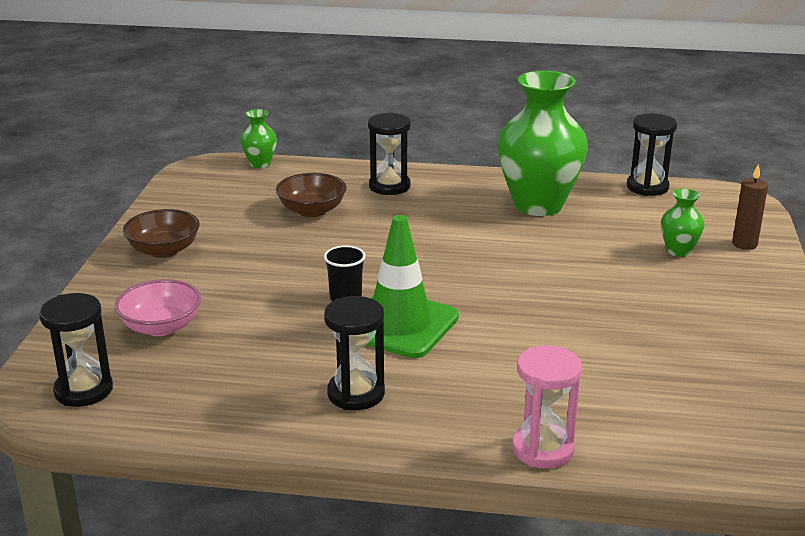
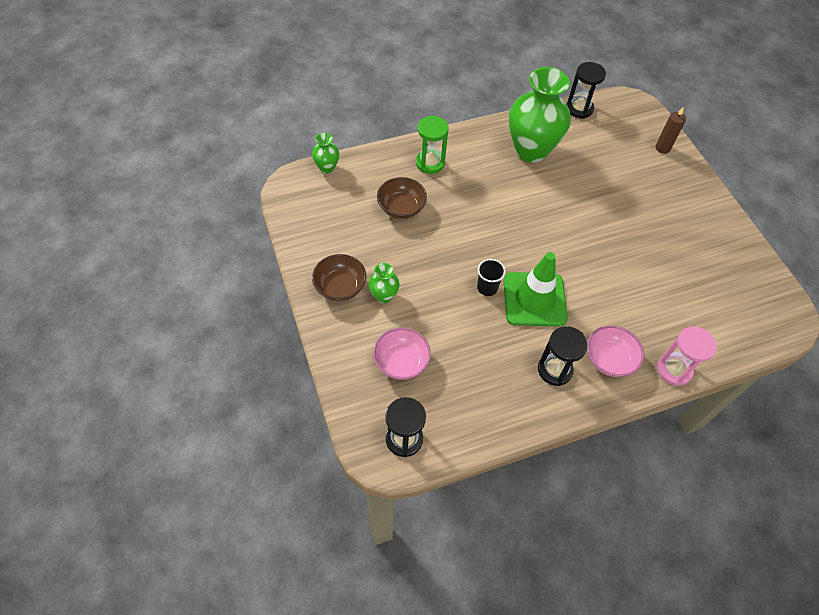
camera: 30 degrees left, 30 degrees up
(389, 186) = (430, 163): black hourglass -> green hourglass
(449, 408) = (609, 359): none -> pink bowl
(678, 251) = (633, 168): green vase -> green vase (384, 296)

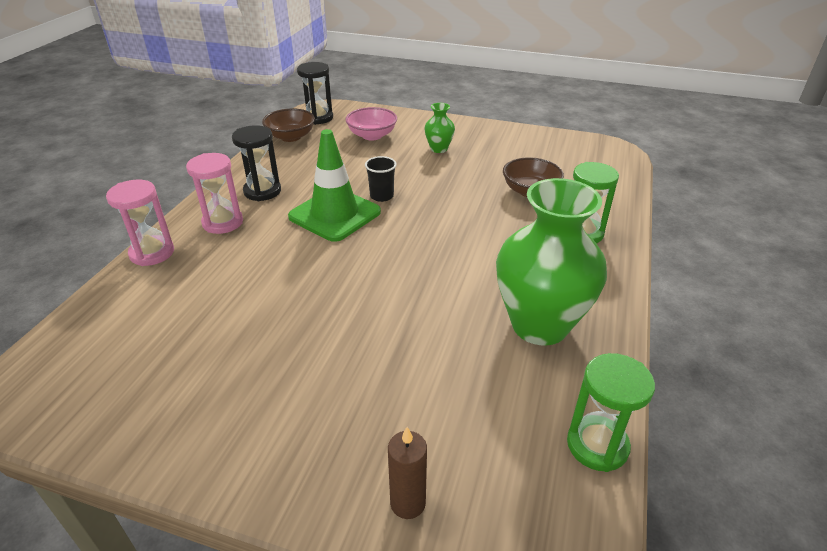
camera: 130 degrees right, 20 degrees down
(327, 168) = (625, 173): green vase -> none
(340, 287) = (471, 136): brown bowl -> brown bowl (291, 137)
(579, 109) = (597, 445): black hourglass -> green hourglass
(609, 359) = (223, 222): pink bowl -> pink hourglass

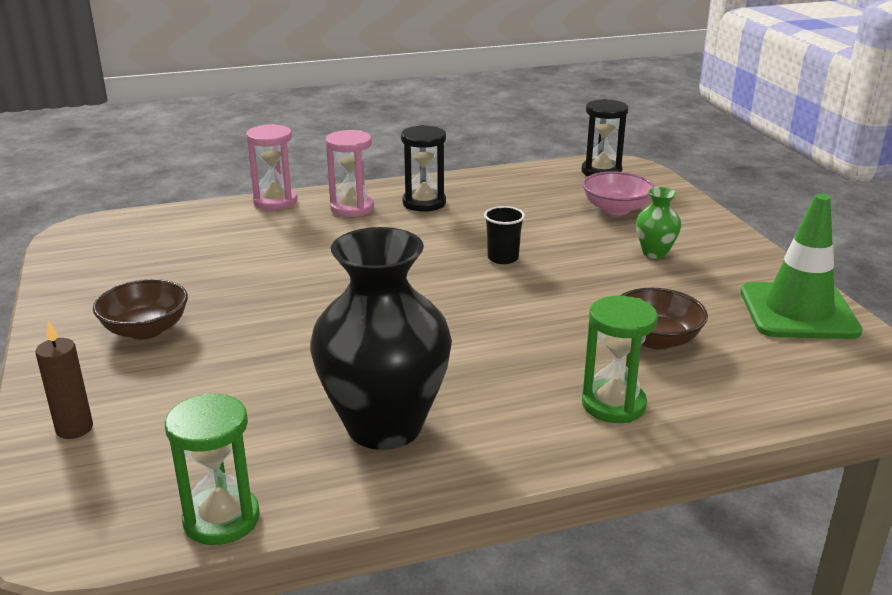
camera: 55 degrees right, 10 degrees down
(291, 137) = (540, 175): brown bowl -> brown bowl (146, 329)
(335, 214) = (434, 248): green traffic cone -> green traffic cone (798, 312)
(539, 325) = (384, 426): green vase -> black vase

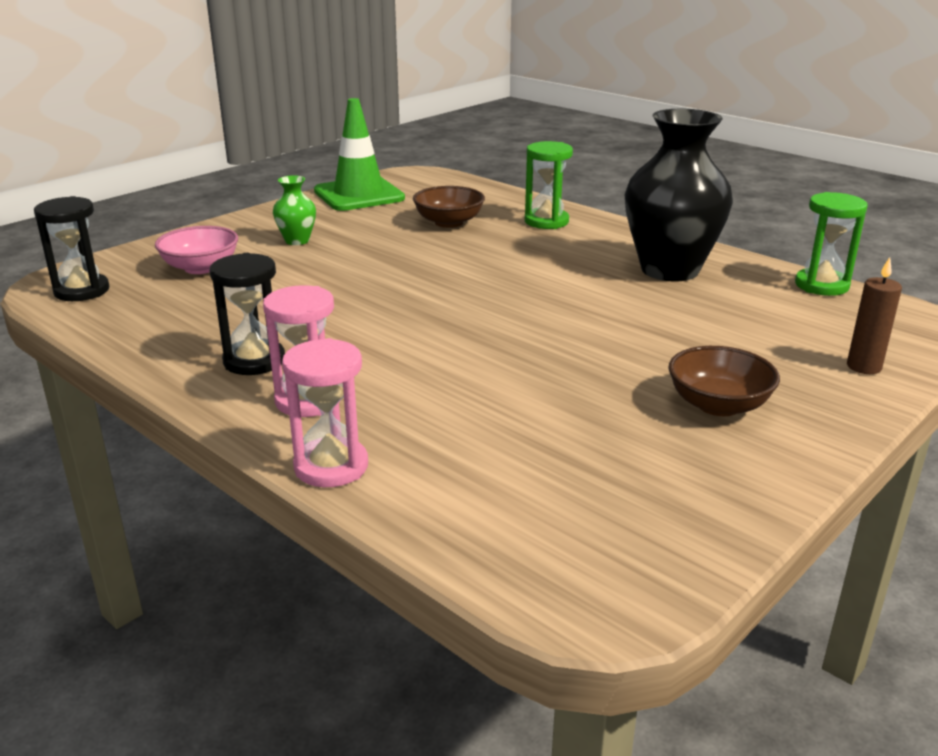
camera: 120 degrees left, 0 degrees up
(503, 258) = (368, 290): black cup -> none

